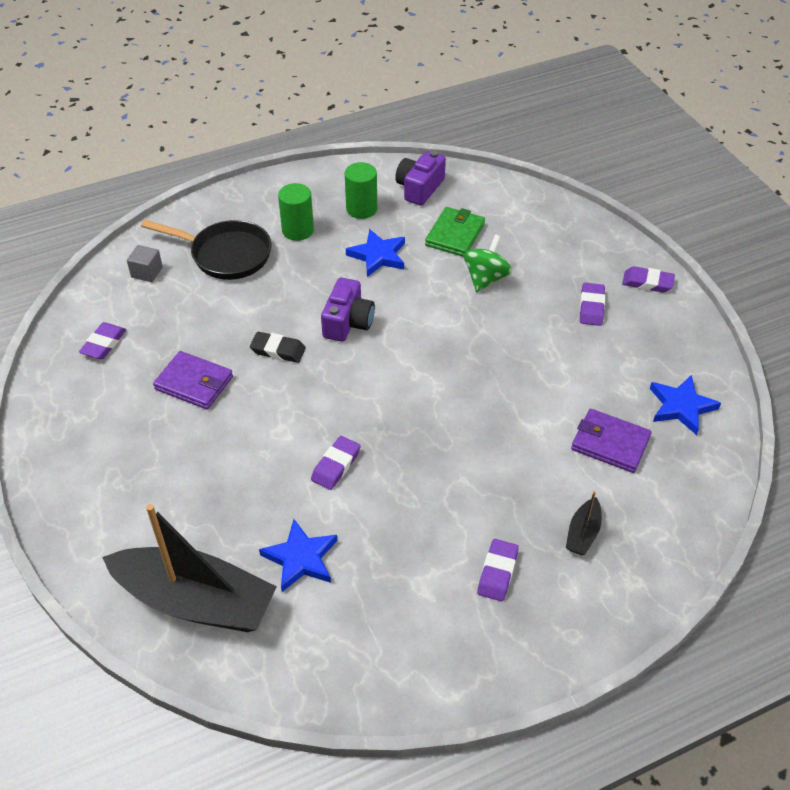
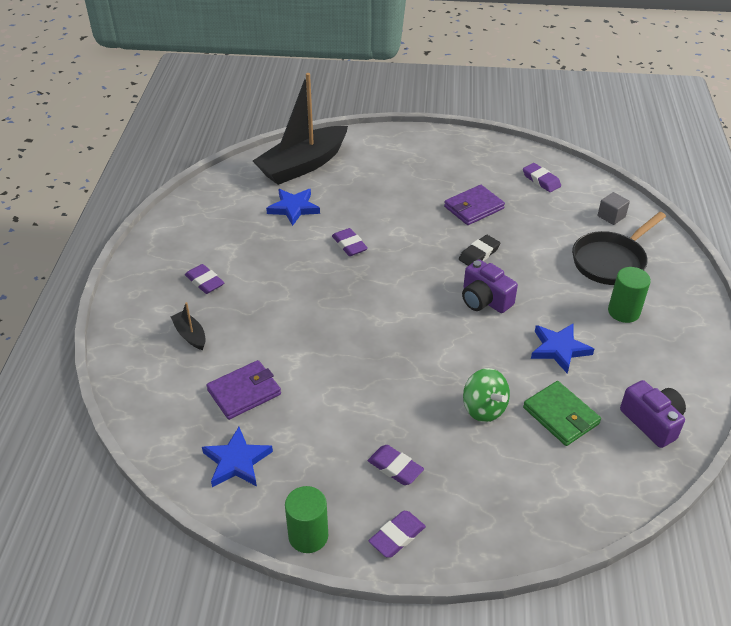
camera: 120 degrees right, 5 degrees down
(361, 209) = (636, 365): green cylinder -> green cylinder (308, 536)

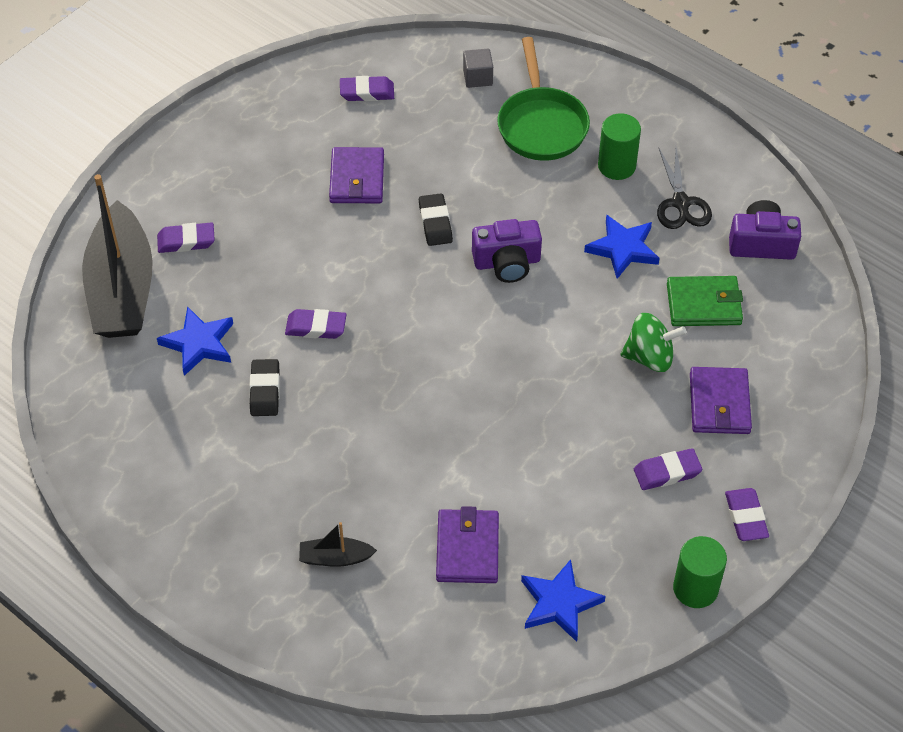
camera: 55 degrees left, 10 degrees up
(204, 282) = (254, 500): purple eraser -> purple eraser (186, 241)
(285, 248) = (265, 390): none -> black eraser
(483, 468) = (719, 403): none -> purple wallet
(611, 261) = (541, 125): black pan -> green pan
(633, 359) = (681, 203): none -> black scissors

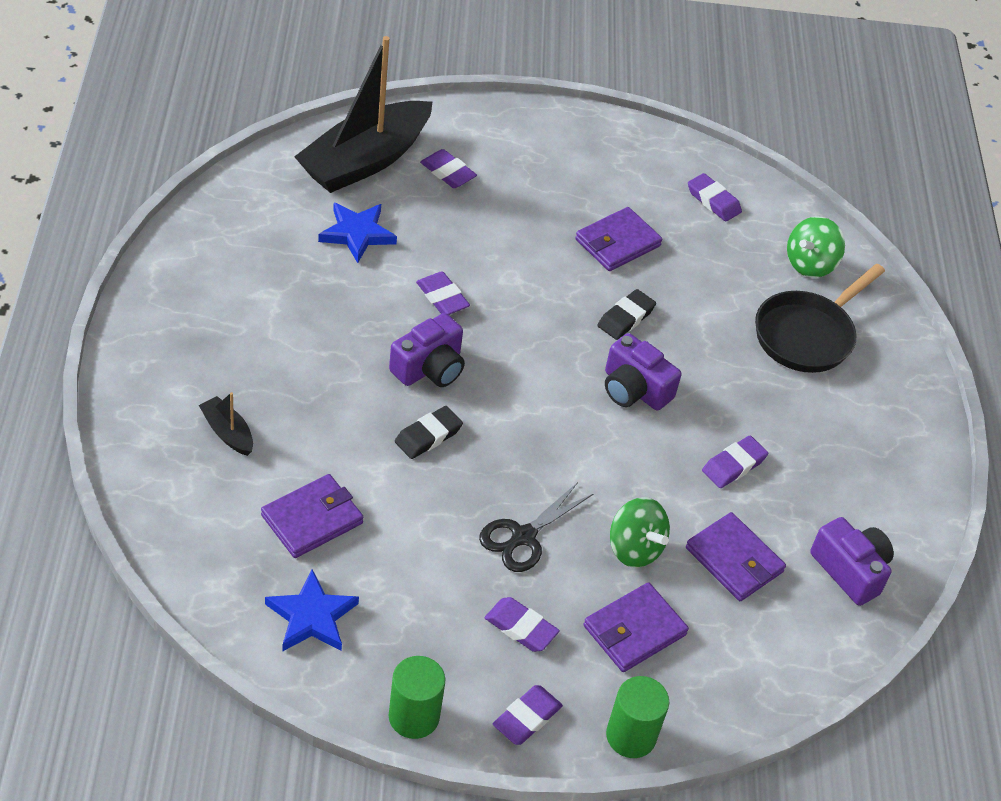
camera: 45 degrees right, 5 degrees down
(265, 390) = (350, 299): black eraser -> black eraser (428, 436)
(380, 380) = (429, 368): none -> purple camera
(477, 77) = (810, 264): grey cube -> green spinning top
(541, 125) = (807, 335): green pan -> black pan
(616, 166) = (821, 412): green cylinder -> green cylinder (631, 736)
(623, 249) = (734, 465): blue star -> purple eraser
(681, 203) = (830, 483): black scissors -> black scissors (523, 537)
(703, 304) = (734, 560): green wallet -> purple wallet

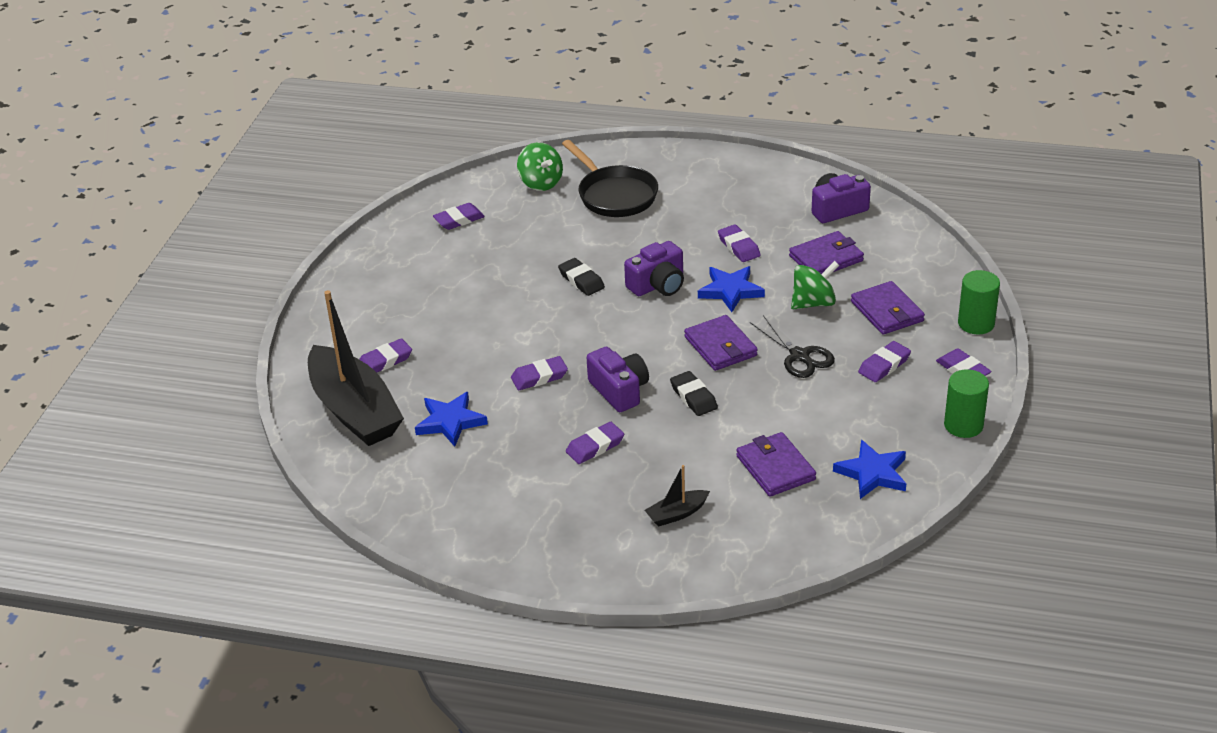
camera: 70 degrees left, 10 degrees down
(331, 354) = (595, 446): none -> purple eraser
(617, 243) = (495, 275): purple wallet -> purple wallet (720, 346)
(639, 461) = (730, 291): none -> blue star

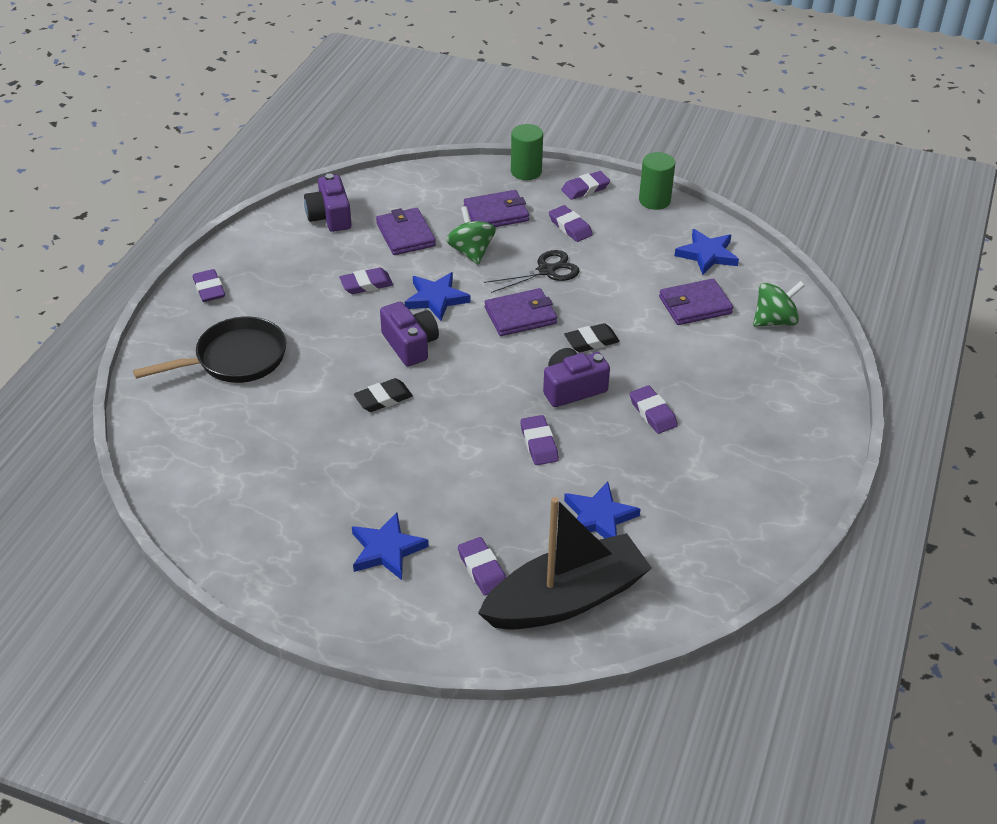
camera: 85 degrees left, 5 degrees up
(403, 308) = (387, 550): none -> blue star
(459, 220) = (225, 491): purple eraser -> purple eraser (209, 289)
(540, 183) = (181, 415): green spinning top -> green spinning top (774, 321)
(677, 514) = (749, 370): black boat -> none

